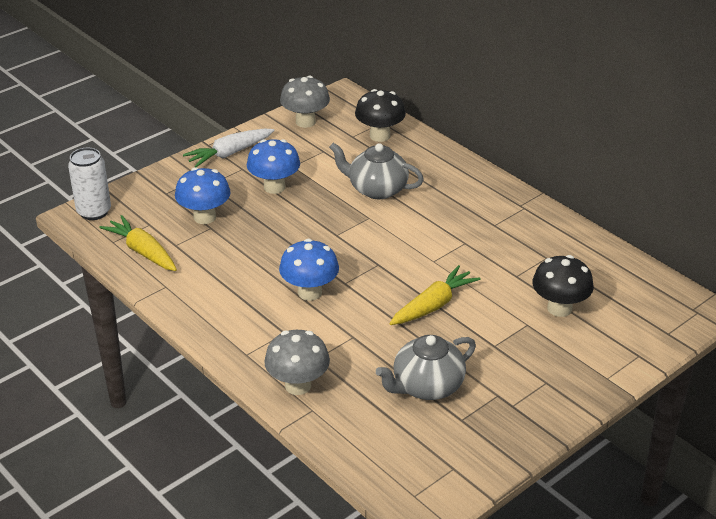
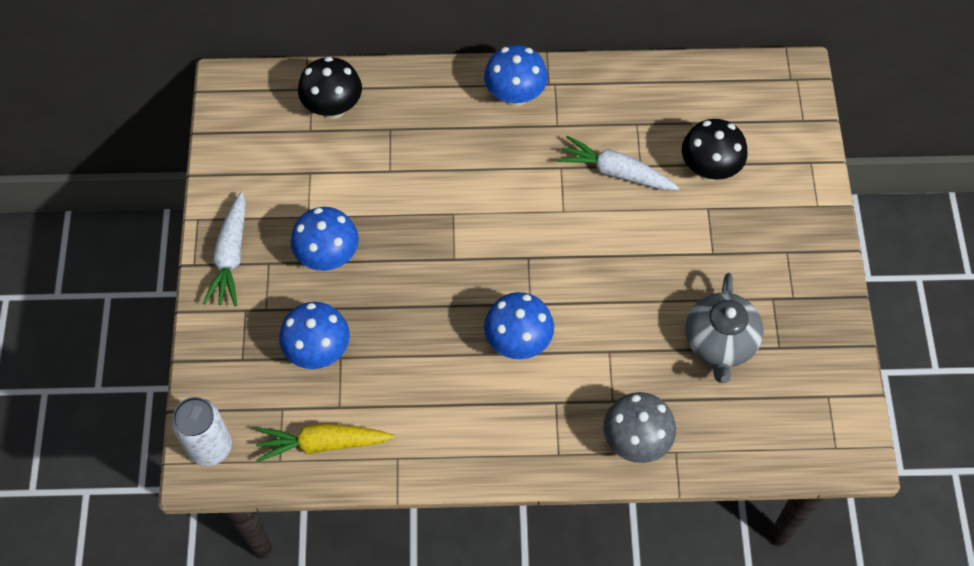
camera: 50 degrees left, 25 degrees up
(305, 122) = (244, 151): grey mushroom -> none
(376, 189) = (416, 175): grey teapot -> none
(433, 305) = (623, 257): yellow carrot -> none
(490, 196) = (515, 95): none -> blue mushroom
(495, 267) = (615, 172): none -> white carrot

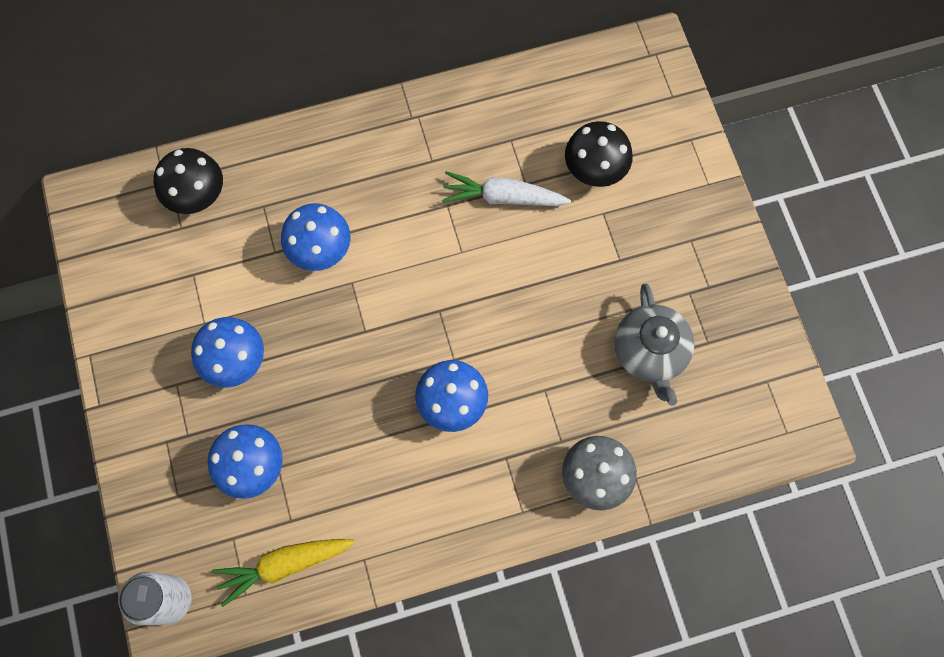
camera: 15 degrees left, 10 degrees up
(231, 257) = (135, 387): white carrot -> none
(515, 95) = (381, 138): blue mushroom -> blue mushroom (321, 251)

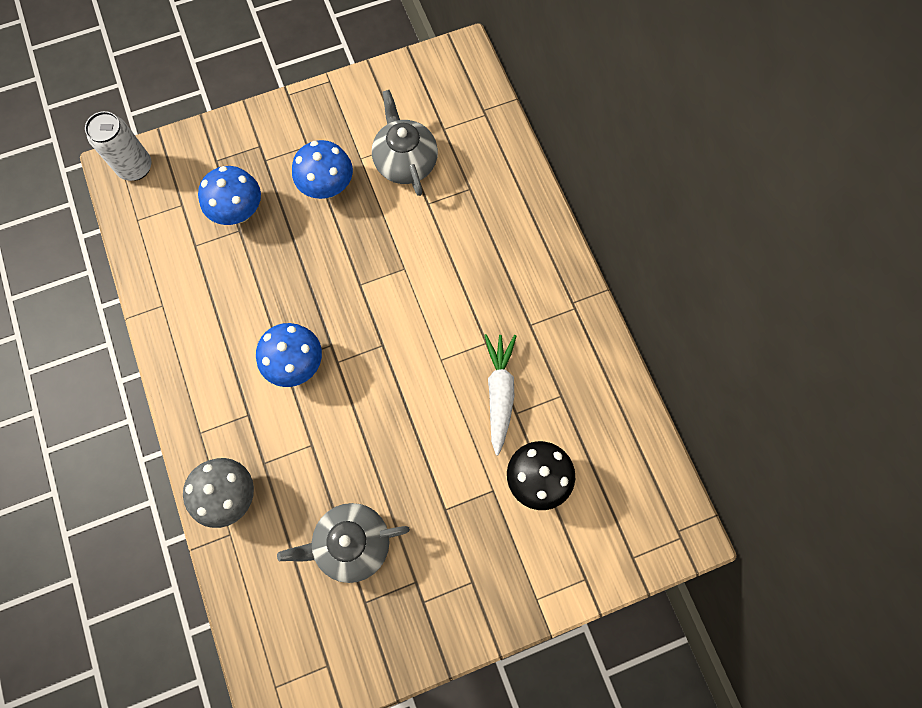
camera: 85 degrees right, 0 degrees up
(198, 197) = (473, 137): black mushroom -> none
(217, 272) = (405, 162): none -> grey teapot
(283, 565) = (159, 245): yellow carrot -> none
(321, 251) = (431, 240): blue mushroom -> none

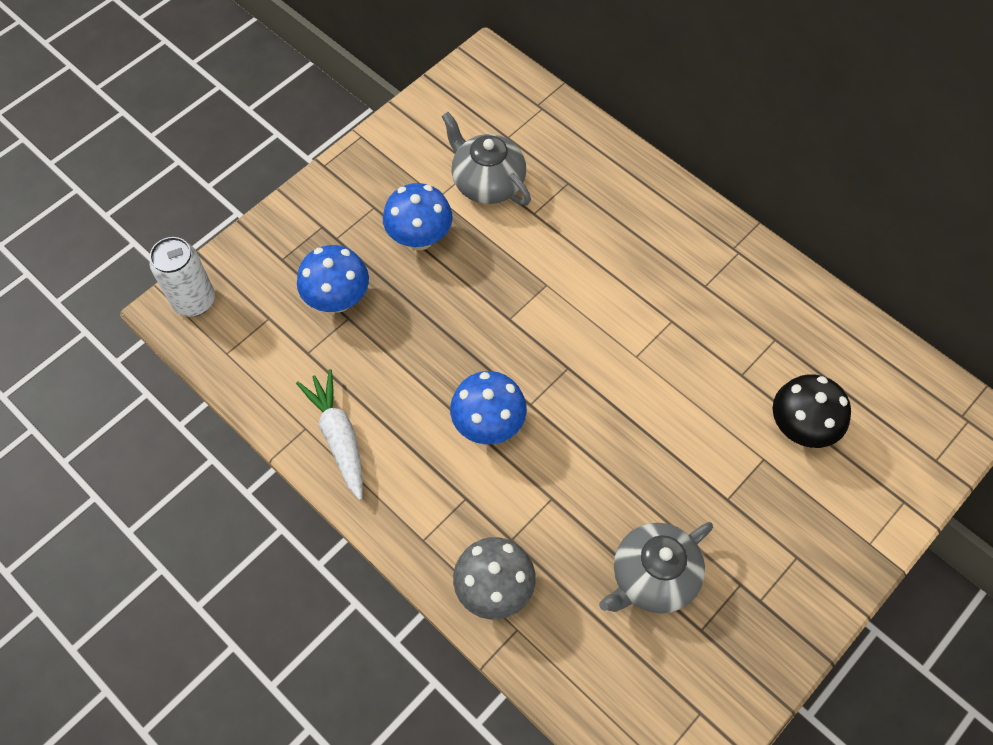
camera: 25 degrees left, 10 degrees down
(499, 392) = (713, 362): white carrot -> white carrot (338, 437)

